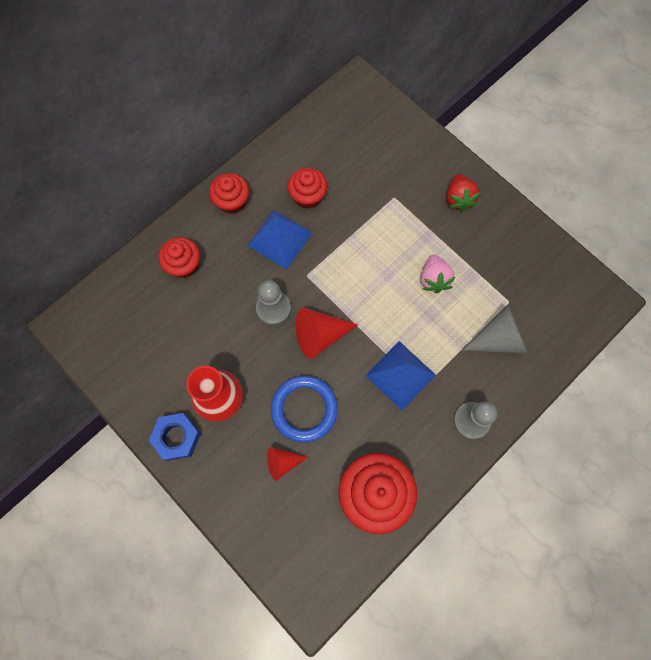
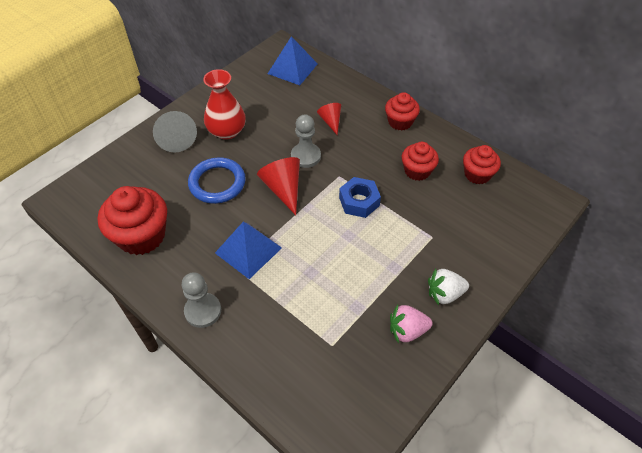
camera: 85 degrees right, 20 degrees down
(177, 437) = (197, 110): blue nut -> blue nut (359, 201)
(184, 264) = (337, 99): red cupcake -> red cupcake (477, 174)
(280, 239) = (371, 155): blue pyramid -> blue pyramid (292, 68)
(282, 462) = (173, 173): red cone -> red cone (331, 121)
(434, 279) = (348, 274): pink strawberry -> pink strawberry (407, 330)
(458, 198) = (444, 294): red strawberry -> white strawberry
(498, 339) = (289, 335): grey cone -> grey cone (176, 138)

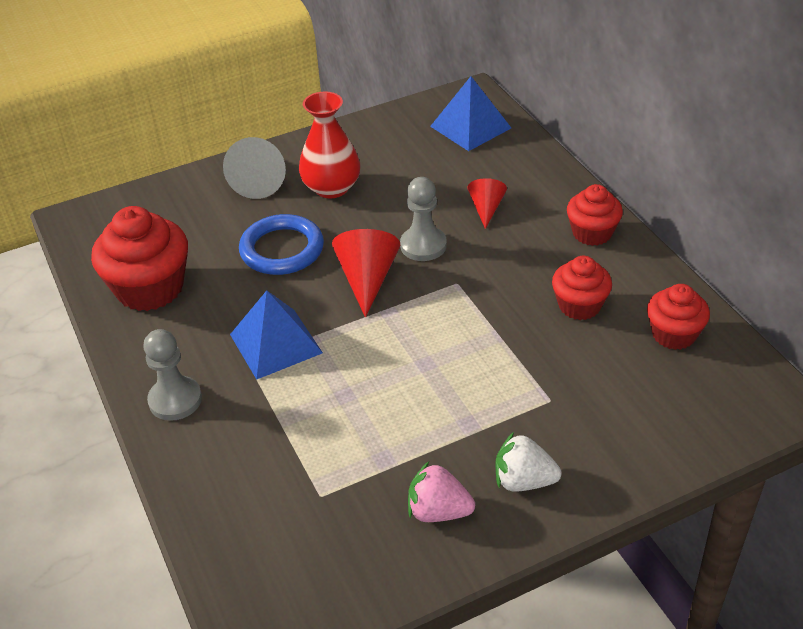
camera: 25 degrees right, 10 degrees down
(359, 201) = (466, 324): blue nut -> none

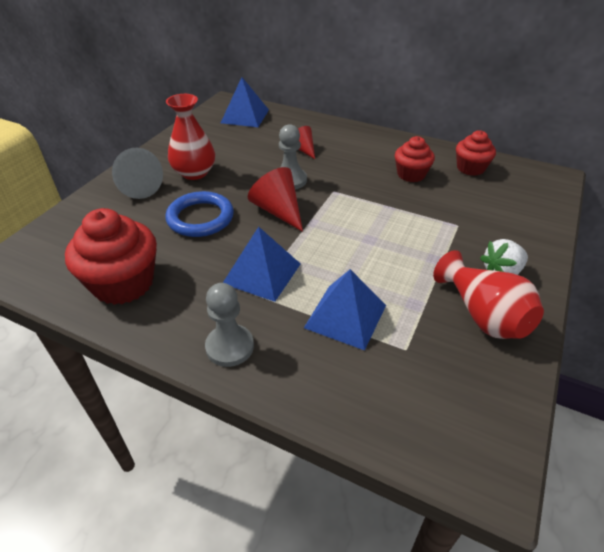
camera: 40 degrees left, 0 degrees up
(303, 431) = (345, 316): none -> blue pyramid
(438, 511) = (483, 315): pink strawberry -> red vase
(592, 233) = (372, 140): red cupcake -> none

